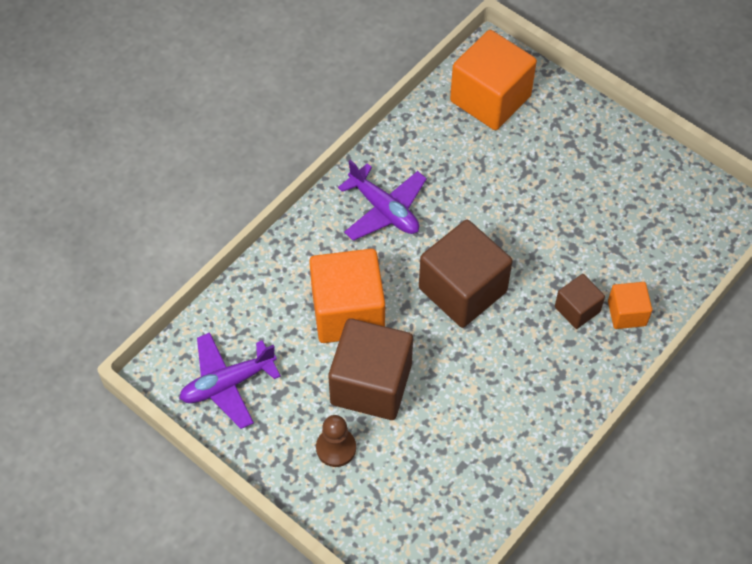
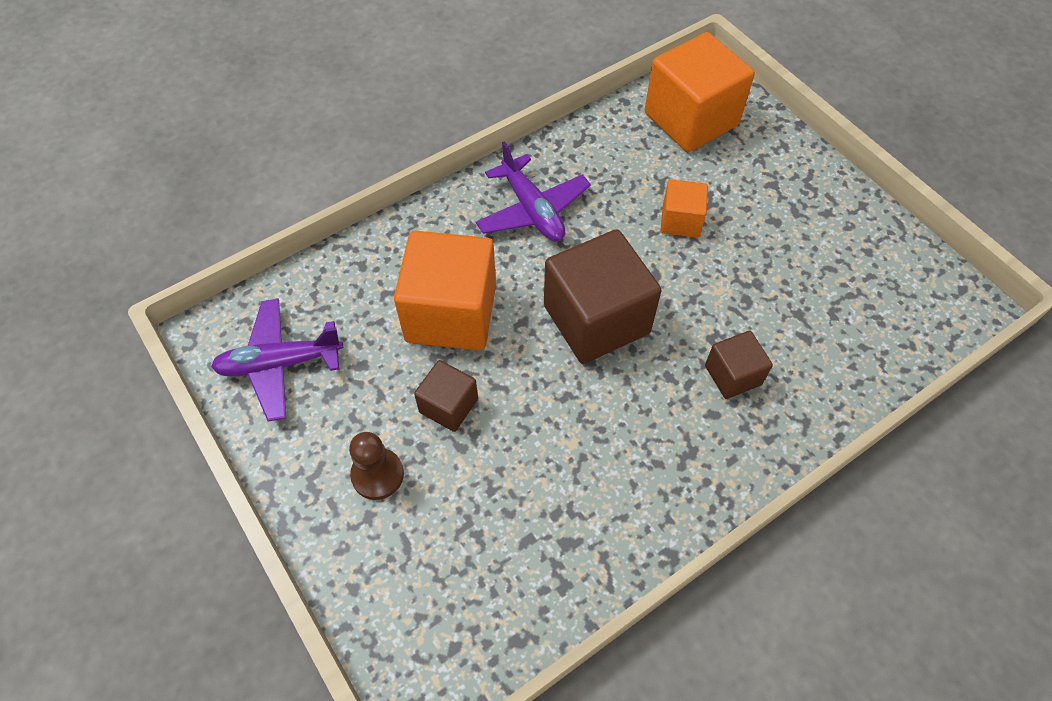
camera: 15 degrees right, 0 degrees up
(371, 384) = (448, 405): brown cube -> brown cube, size x0.51
(627, 313) = (796, 395): orange cube -> orange cube (680, 221)

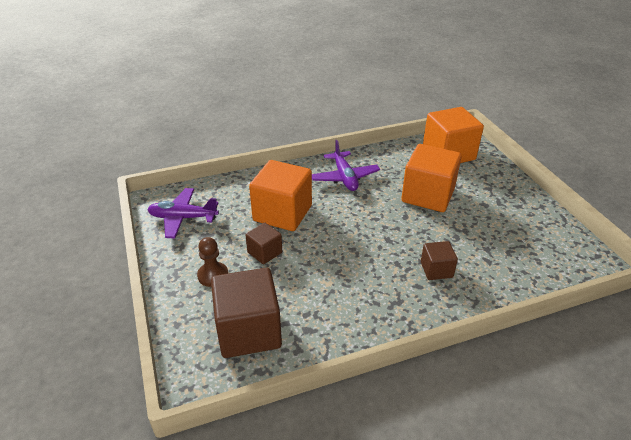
camera: 15 degrees right, 20 degrees down
(596, 319) = (363, 230): brown cube -> brown cube (249, 331)
(680, 221) = (428, 195): orange cube -> orange cube, size x1.94

